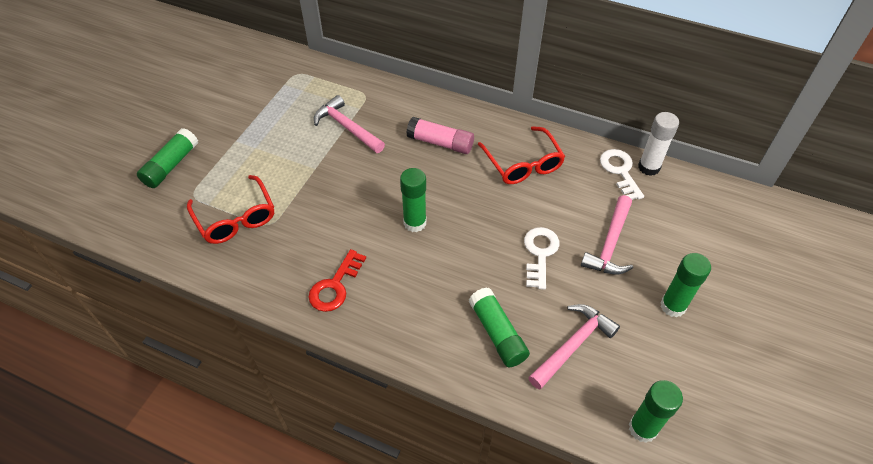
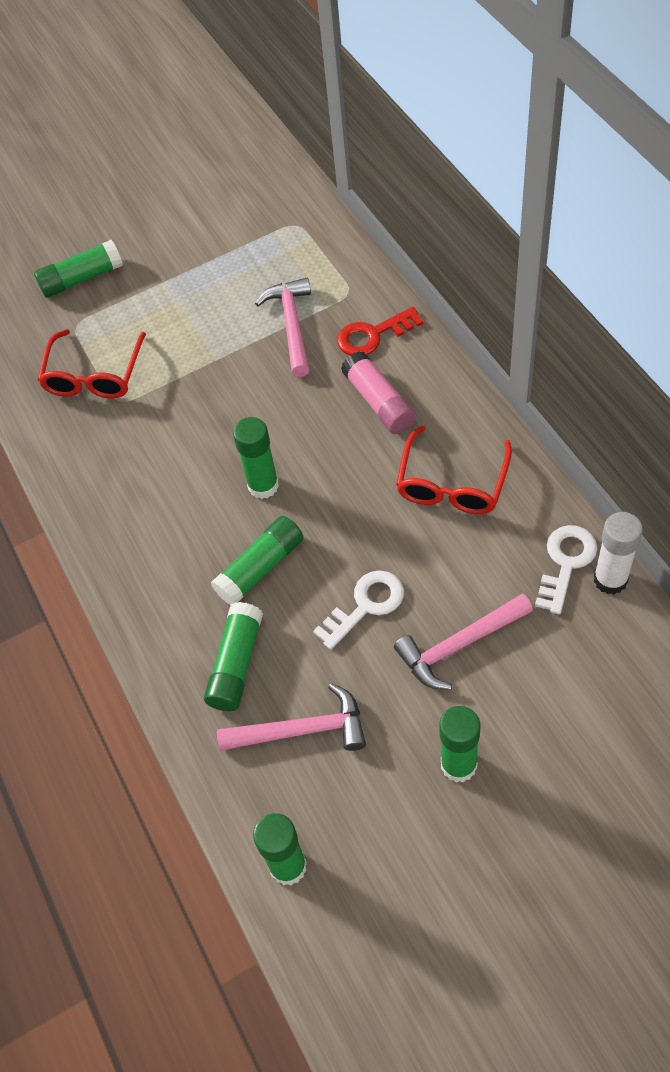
camera: 45 degrees right, 5 degrees up
(335, 286) = (124, 509): red key -> red key (373, 335)
(458, 269) = (260, 568): none -> green glue stick

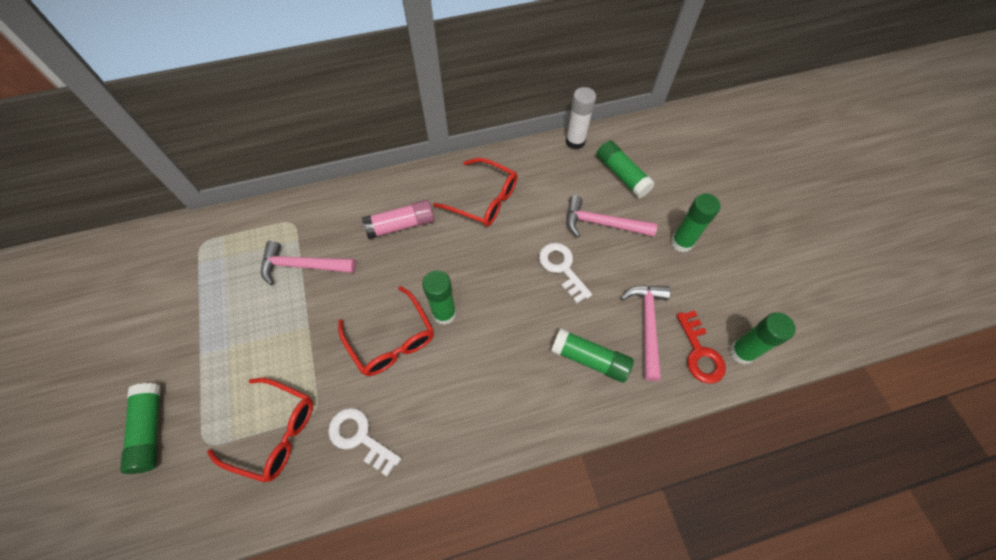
camera: 85 degrees left, 5 degrees up
(217, 442) = (391, 339): none -> red glasses
(260, 568) = (514, 328): green glue stick -> green glue stick (622, 175)
(373, 335) = (340, 216): red key -> red key (700, 353)
(459, 645) = (602, 223): pink hammer -> pink hammer turned 120 degrees clockwise
(566, 563) = (559, 158): white key -> white key (360, 437)

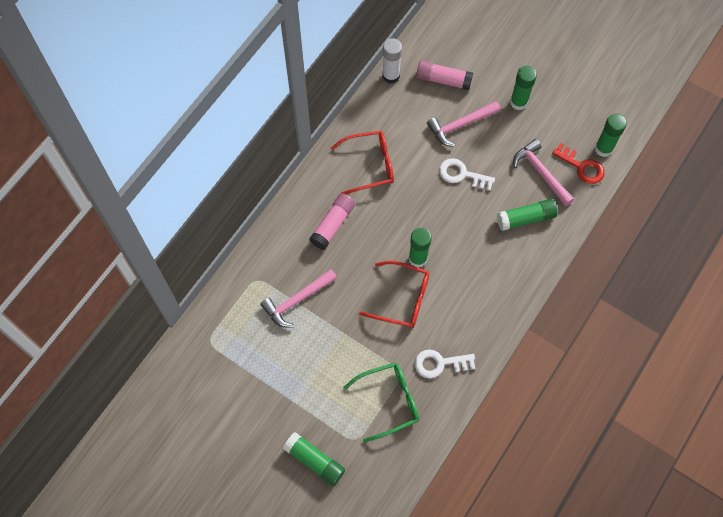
camera: 40 degrees left, 5 degrees up
(274, 432) = (388, 401): red glasses -> green glasses
(622, 175) = (443, 80): green glue stick -> pink glue stick

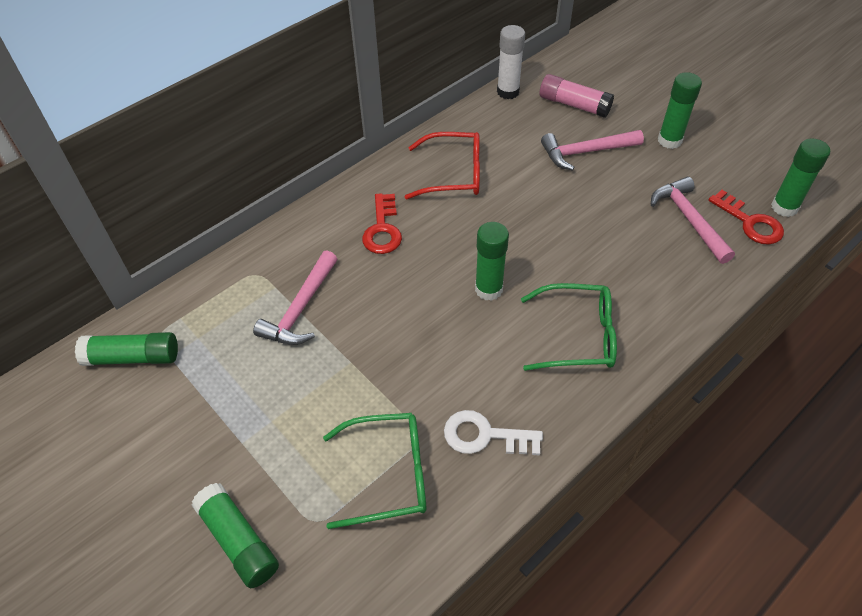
camera: 15 degrees right, 15 degrees down
(297, 300) = (300, 308): pink hammer -> pink hammer turned 45 degrees counterclockwise
(333, 225) = (382, 229): pink glue stick -> red key
(402, 298) = (451, 335): red glasses -> none
(462, 174) = (576, 204): white key -> none
(482, 281) = (577, 336): none -> green glasses
(525, 218) = (658, 269): green glue stick -> green glue stick (133, 357)

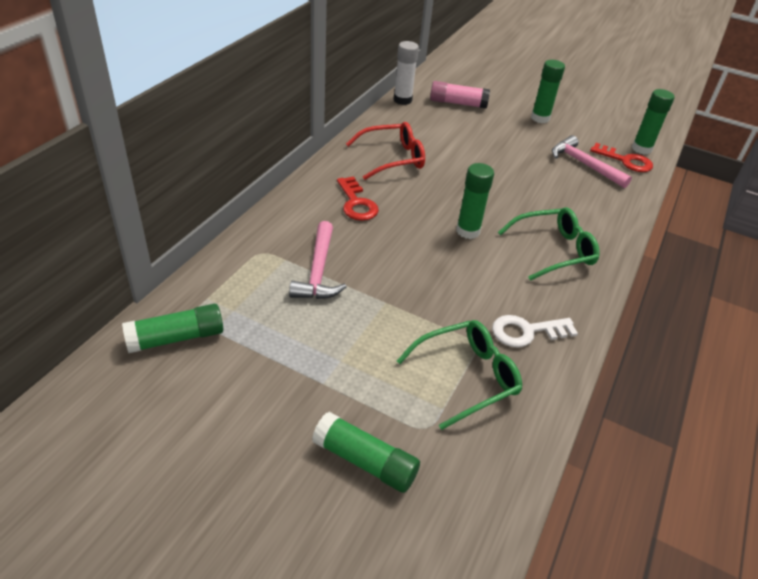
camera: 25 degrees left, 10 degrees down
(586, 152) = (485, 132): pink hammer -> none

